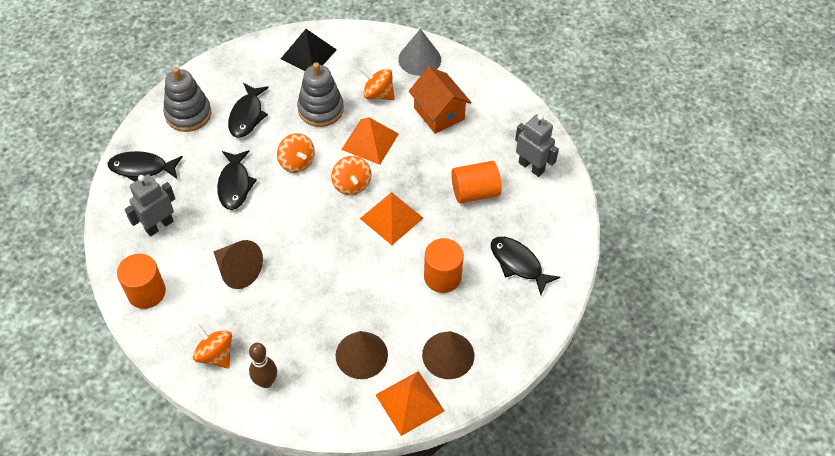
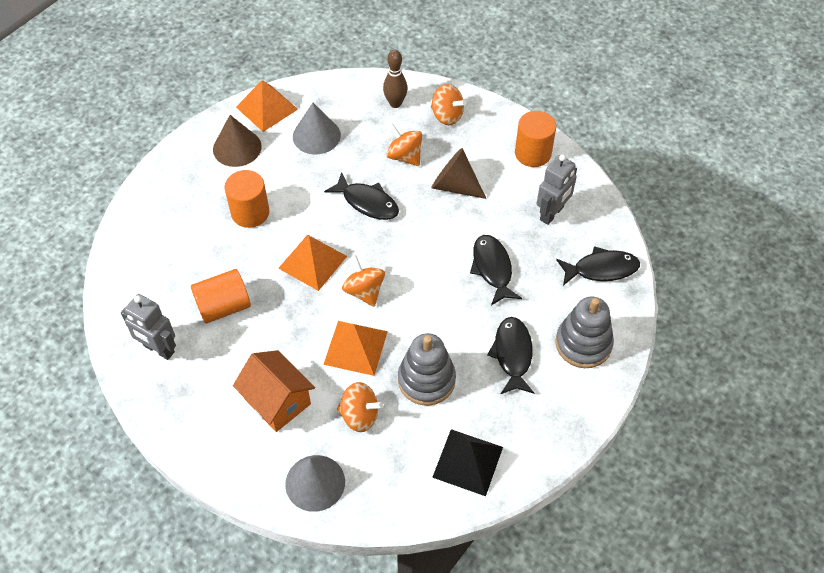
camera: 170 degrees right, 0 degrees up
(297, 162) = (433, 306): orange spinning top -> orange spinning top (404, 156)
(361, 355) = (316, 135): brown cone -> grey cone
(518, 264) = (172, 238): black fish -> black fish (367, 202)

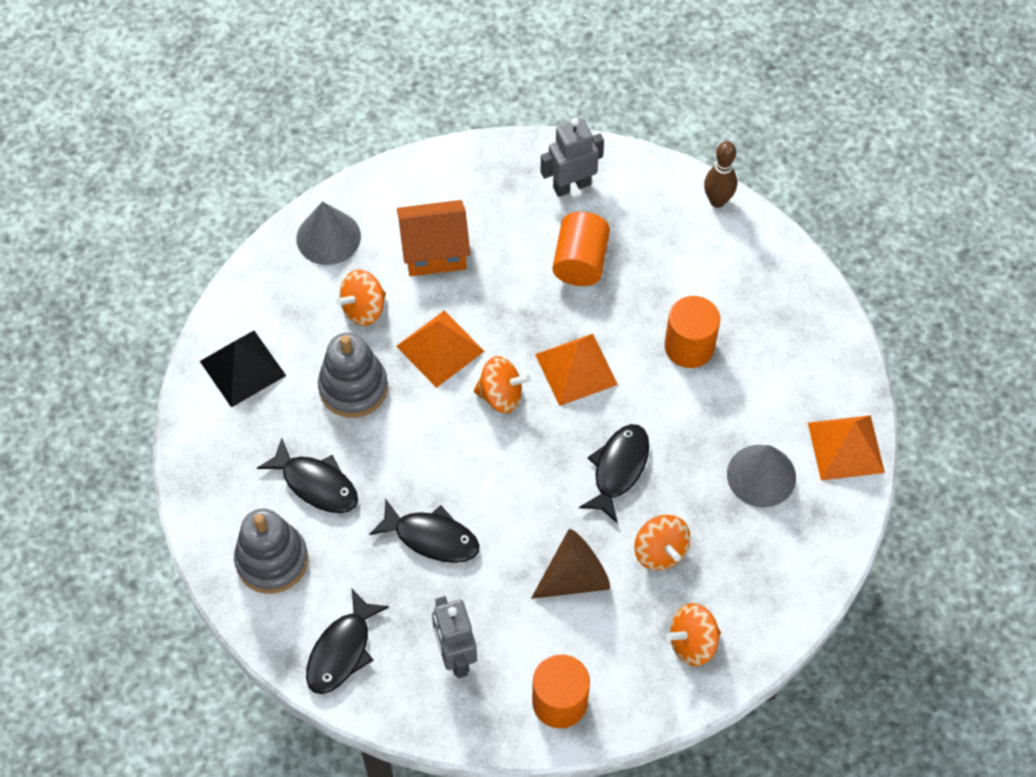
camera: 125 degrees right, 5 degrees up
(237, 148) = (799, 383): brown cone -> none
(367, 202) = (618, 469): black fish -> black fish turned 135 degrees clockwise
(395, 103) = (755, 596): brown bowling pin -> brown bowling pin (717, 201)
(404, 156) = (660, 551): orange spinning top -> orange spinning top turned 75 degrees clockwise

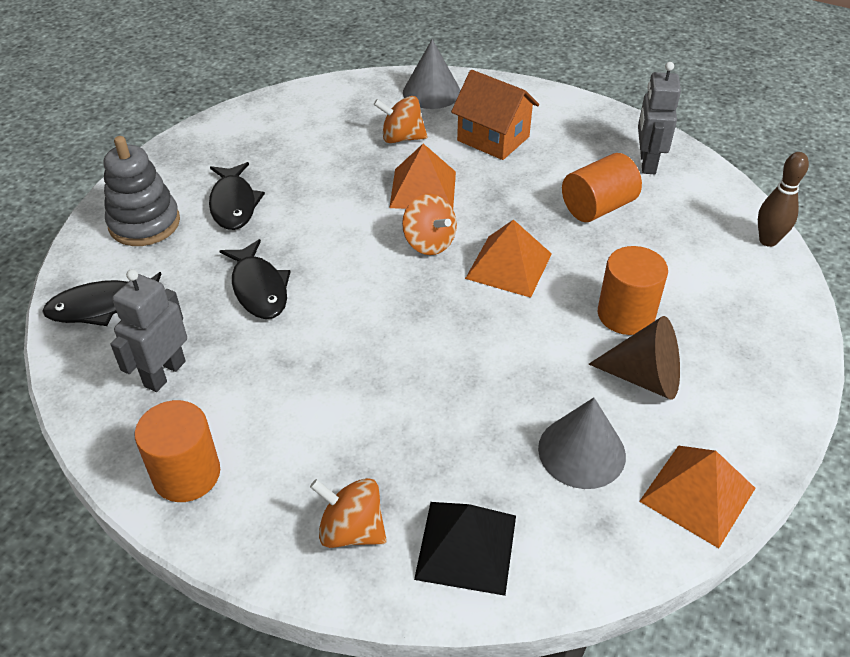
camera: 45 degrees right, 15 degrees down
(242, 368) = (283, 119): black pyramid -> black pyramid (466, 546)
(353, 388) = (334, 172): grey stacking toy -> none
(571, 186) = (647, 163): grey robot -> grey robot turned 105 degrees counterclockwise
(575, 577) = (323, 396): brown cone -> brown cone (645, 377)
(618, 469) = (457, 351): black fish -> none
(660, 551) = (416, 435): orange spinning top -> none

